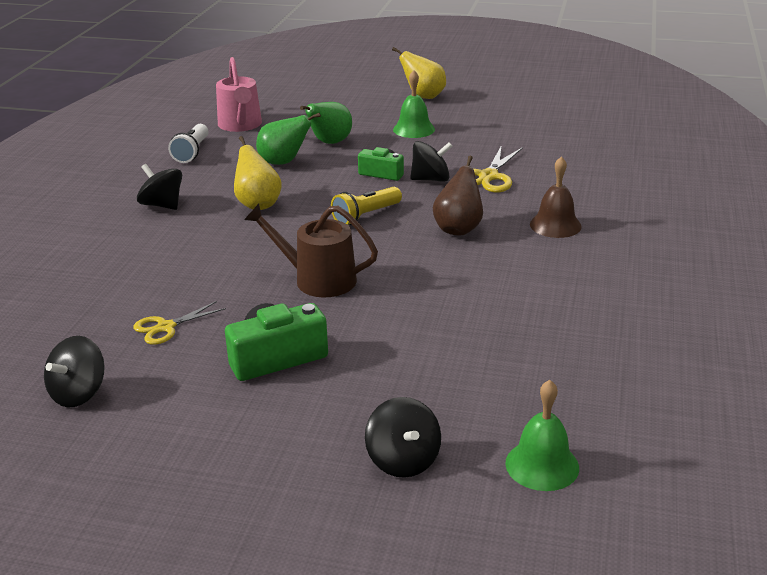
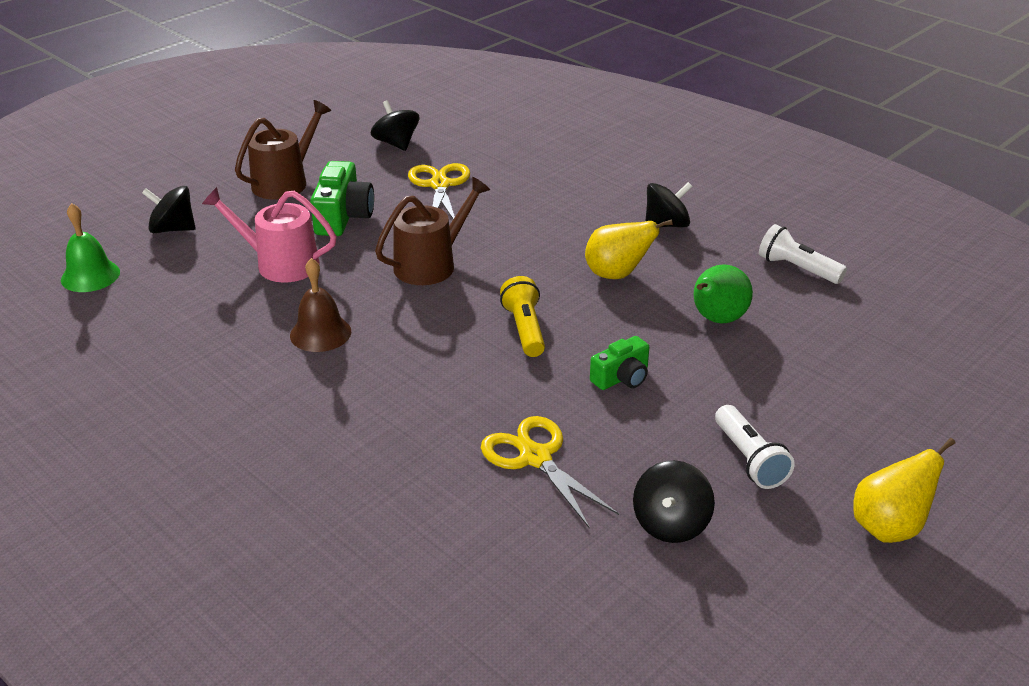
camera: 120 degrees right, 5 degrees up
(166, 327) = (439, 185): yellow scissors -> yellow scissors, size x1.52
(232, 432) = (285, 182): none -> brown watering can
(240, 125) = (867, 321): pink watering can -> pink watering can (280, 264)
(329, 143) = (753, 370): green pear -> none
(414, 129) = (749, 459): green bell -> white flashlight
(431, 179) = (572, 408): black spinning top -> black spinning top (670, 524)
(458, 229) = (432, 377): brown pear -> none
(555, 225) = (364, 449): brown bell -> brown bell (320, 333)

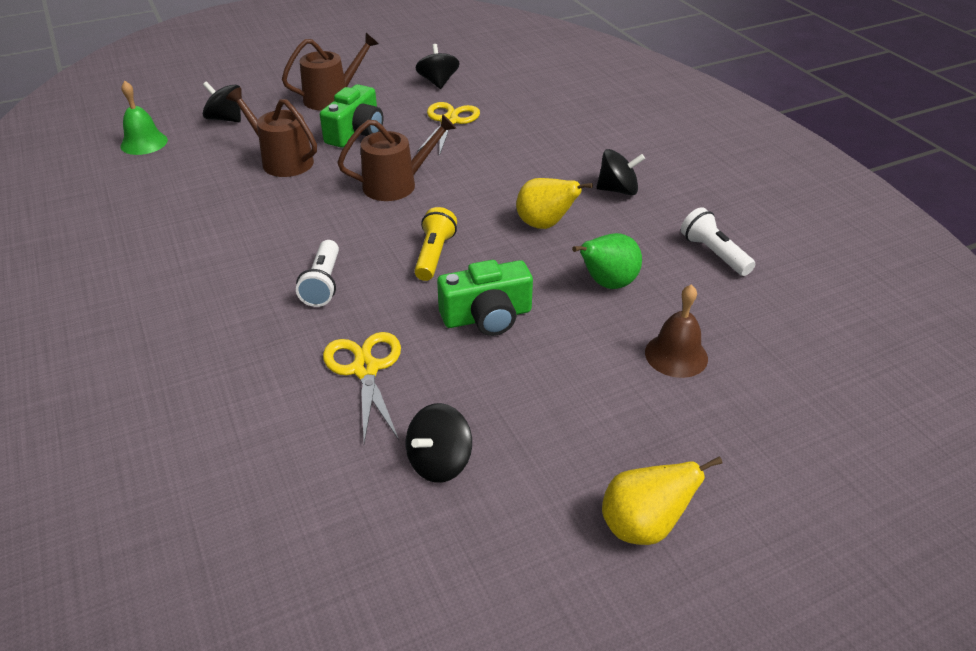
camera: 20 degrees right, 5 degrees up
(280, 264) = (282, 161): pink watering can -> brown watering can
(320, 333) = (272, 222): brown bell -> brown bell (676, 355)
(622, 377) = (487, 316): green camera -> green camera, size x1.59
(749, 459) = (551, 421): white flashlight -> white flashlight (323, 284)

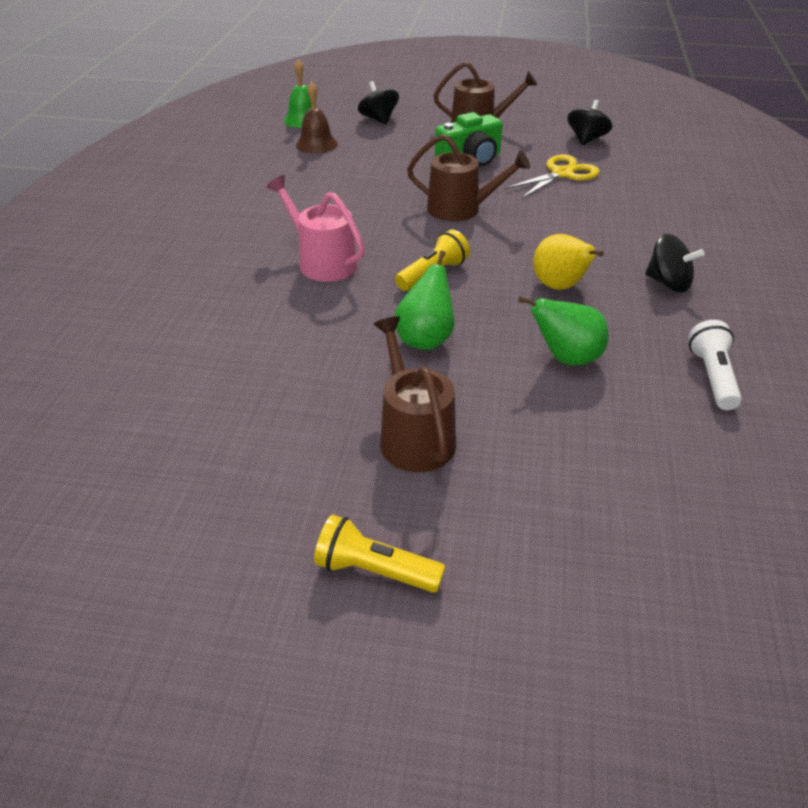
camera: 35 degrees right, 0 degrees up
(282, 161) = (388, 162): brown watering can -> brown watering can (414, 436)
(323, 284) = (322, 262): white flashlight -> pink watering can
(365, 369) = (286, 336): yellow scissors -> none
(439, 462) = (267, 430): black spinning top -> none
(487, 316) = (425, 339): green camera -> green pear
(643, 526) = (374, 570): yellow pear -> yellow flashlight
(676, 355) = (568, 448): brown bell -> brown bell (316, 144)

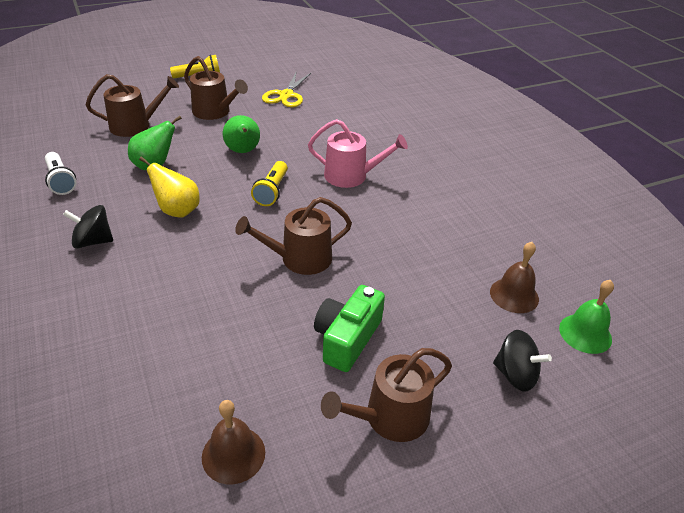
camera: 145 degrees right, 0 degrees up
(562, 174) = (233, 354): yellow scissors -> yellow scissors (286, 95)
(573, 454) = (135, 126): none -> brown watering can
(586, 140) = (233, 454): black spinning top -> brown bell

